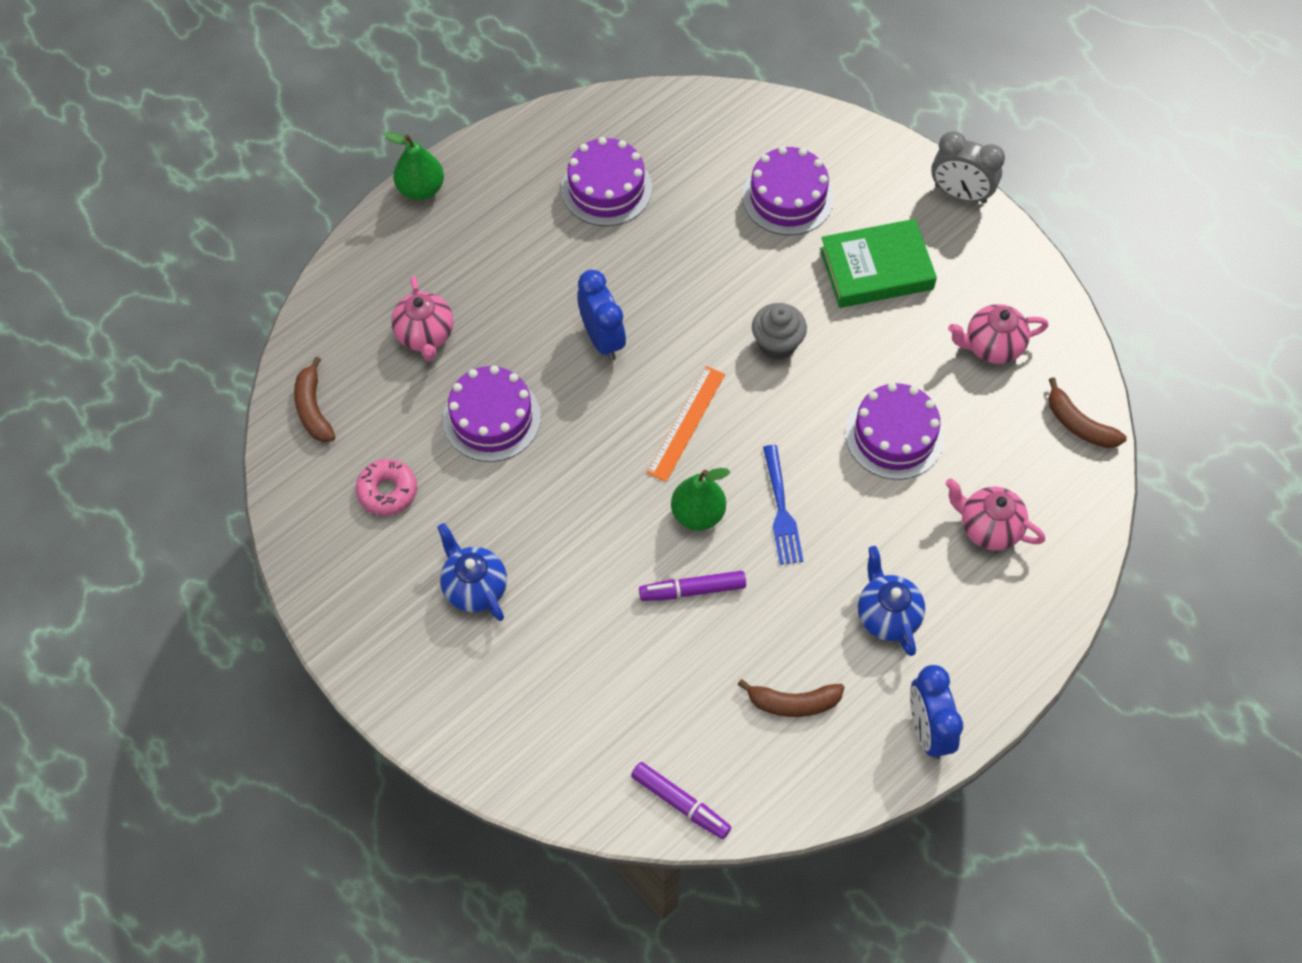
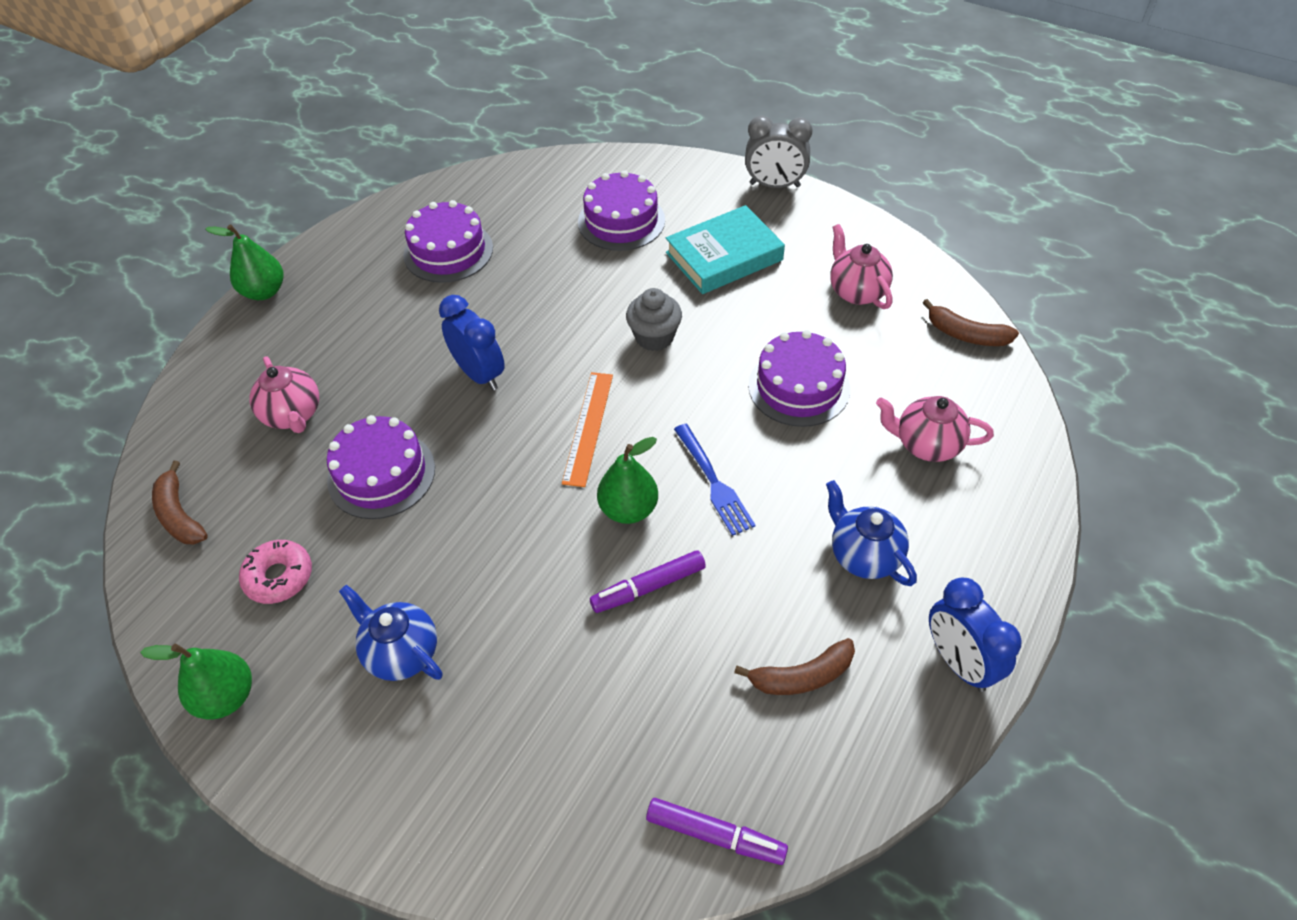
camera: 15 degrees left, 10 degrees down
(330, 584) = (226, 697): none -> green pear
(876, 269) = (724, 256): green book -> turquoise book
(992, 346) = (856, 291): pink teapot -> pink teapot turned 90 degrees clockwise

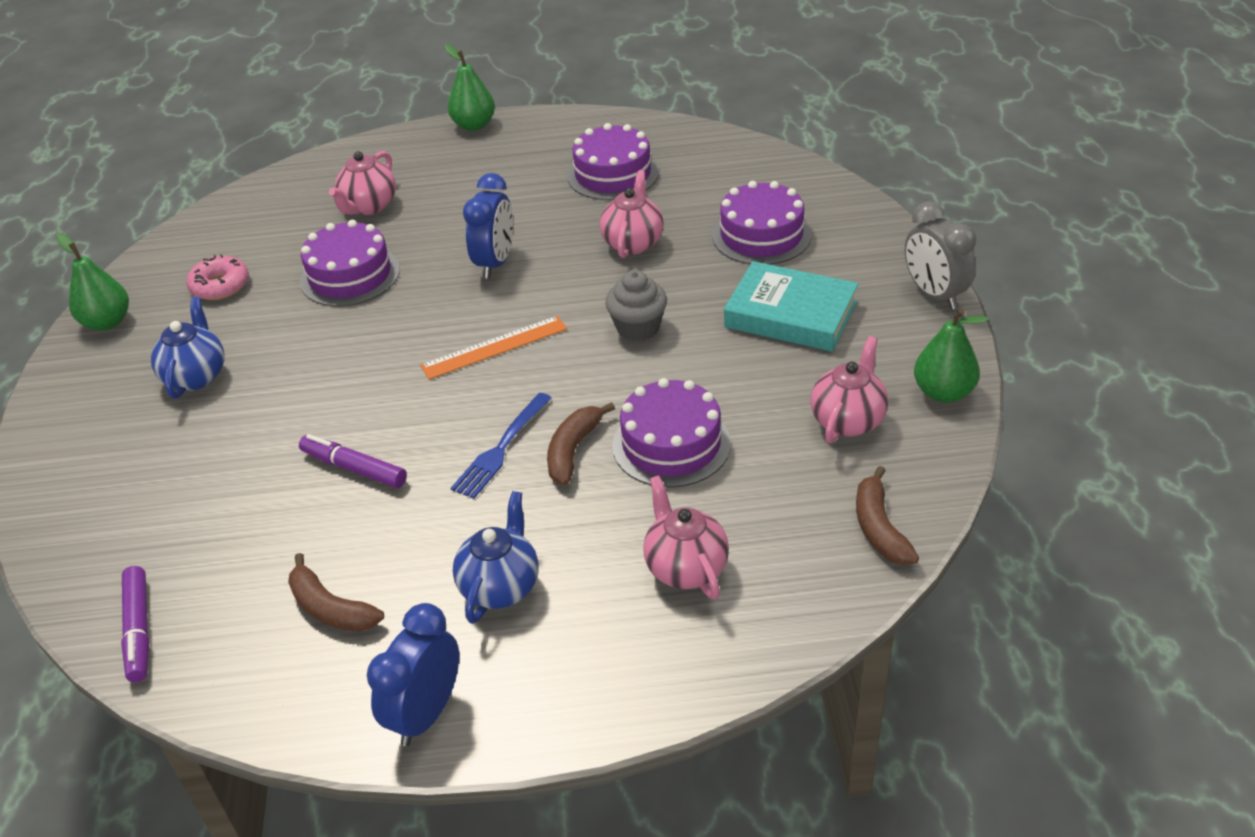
camera: 55 degrees right, 10 degrees down
(179, 515) = (239, 216): brown banana -> brown banana (573, 450)
(550, 286) = (633, 243): none -> pink teapot
(628, 509) = (426, 415): green pear -> green pear (943, 392)

